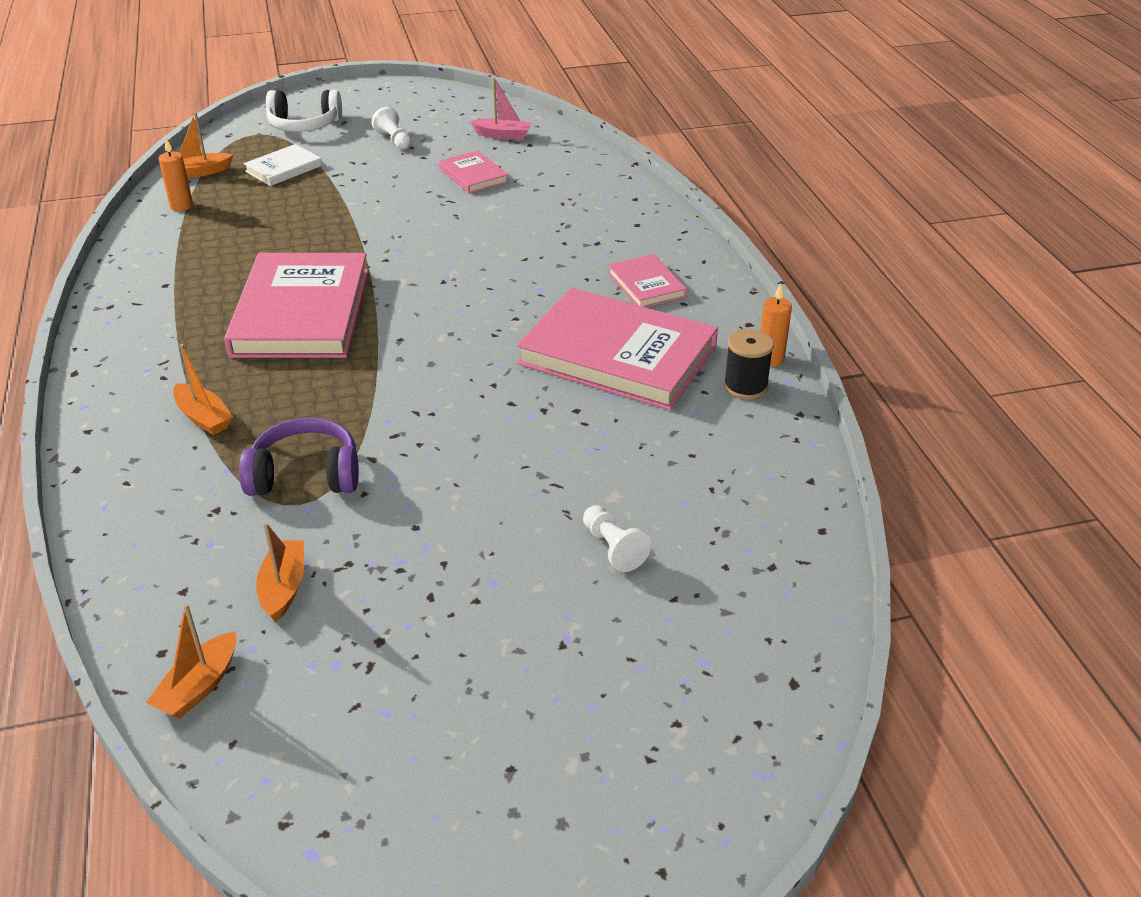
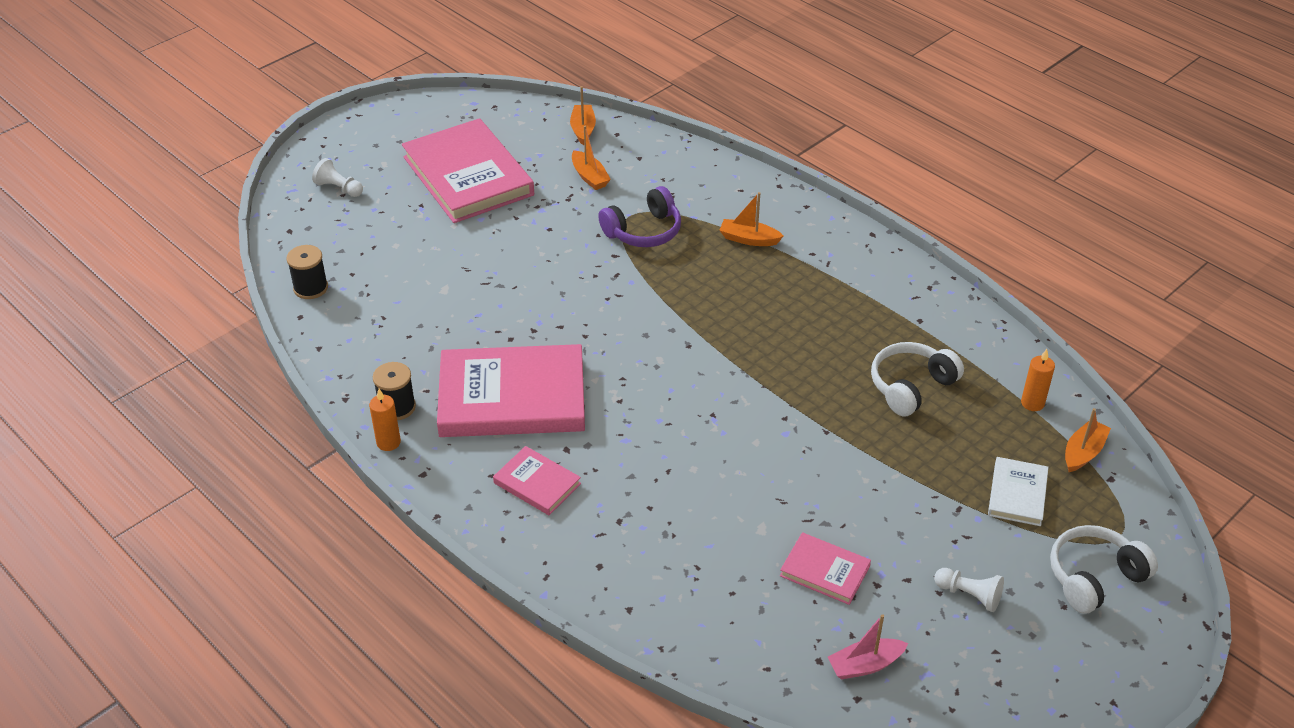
camera: 150 degrees right, 5 degrees up
(253, 245) = (911, 386): none -> white headphones
(302, 312) = (787, 338): pink book -> pink book (468, 176)
(613, 548) = (424, 259): white pawn -> white pawn (339, 188)
(793, 566) = (310, 288): none -> black spool

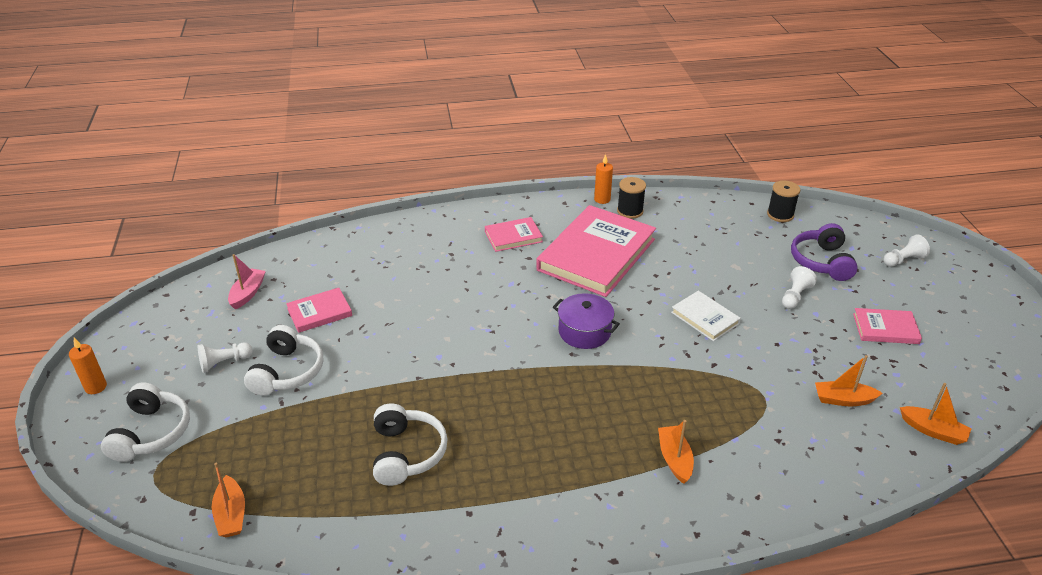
camera: 125 degrees right, 5 degrees down
(463, 237) = (795, 296): none -> white pawn
(468, 176) = (885, 328): pink book -> pink book, size x0.47
(644, 231) = (735, 396): purple headphones -> purple headphones (821, 262)
(649, 350) = (584, 331): none -> purple pot
(749, 239) = (674, 459): orange boat -> orange boat turned 60 degrees counterclockwise
(923, 533) = (287, 372): none -> white headphones
(1017, 494) = (252, 442): white book -> white book (705, 318)
(1032, 403) = (307, 521): orange candle -> orange candle (96, 387)

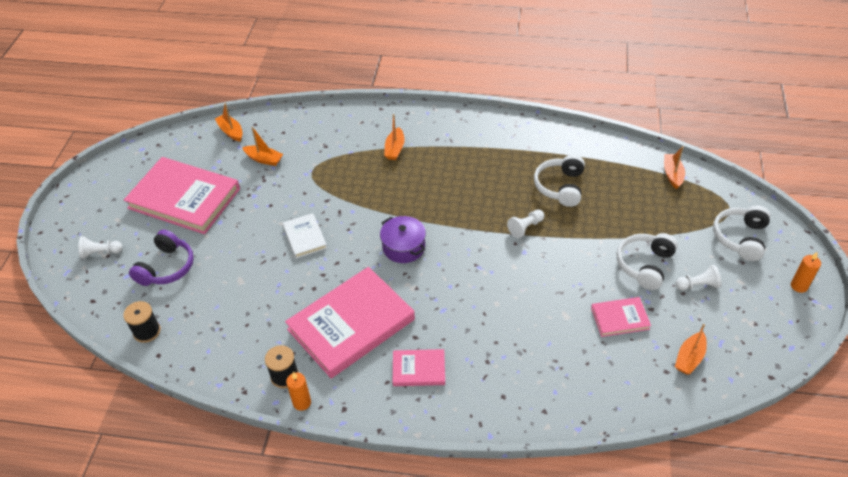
camera: 160 degrees left, 10 degrees up
(248, 293) = (689, 358): pink boat -> orange boat
(795, 296) = (220, 240): white pawn -> white pawn (525, 227)
(885, 328) = (184, 198): pink book -> pink book, size x2.11

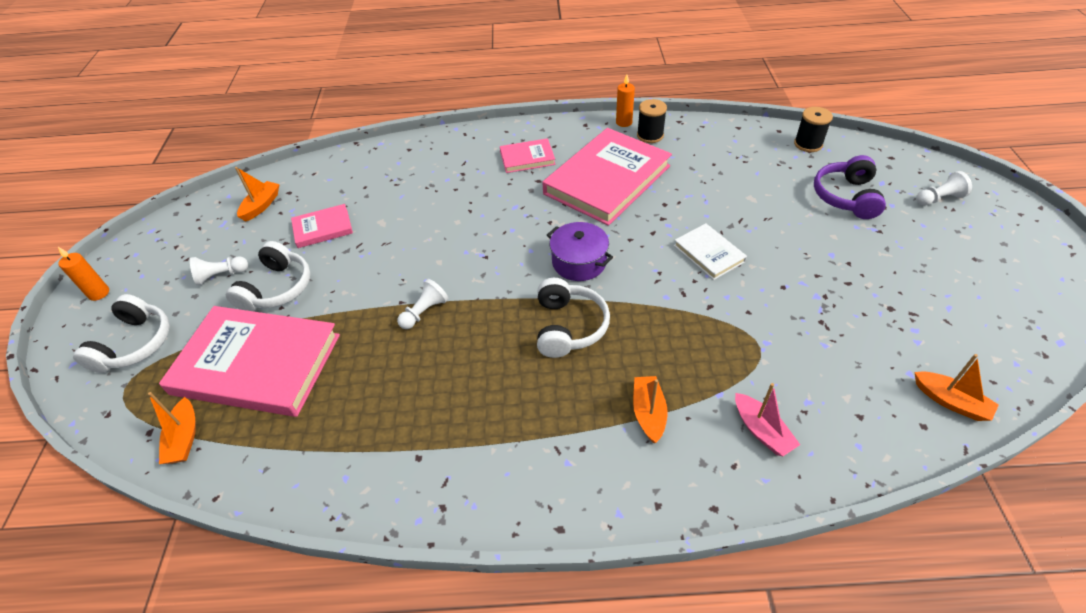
camera: 170 degrees right, 0 degrees up
(184, 198) = (909, 276): pink book -> pink book (257, 364)
(264, 159) = (849, 356): orange boat -> none
(338, 133) = (761, 431): none -> pink boat
(560, 187) = (370, 384): white headphones -> white headphones (568, 326)

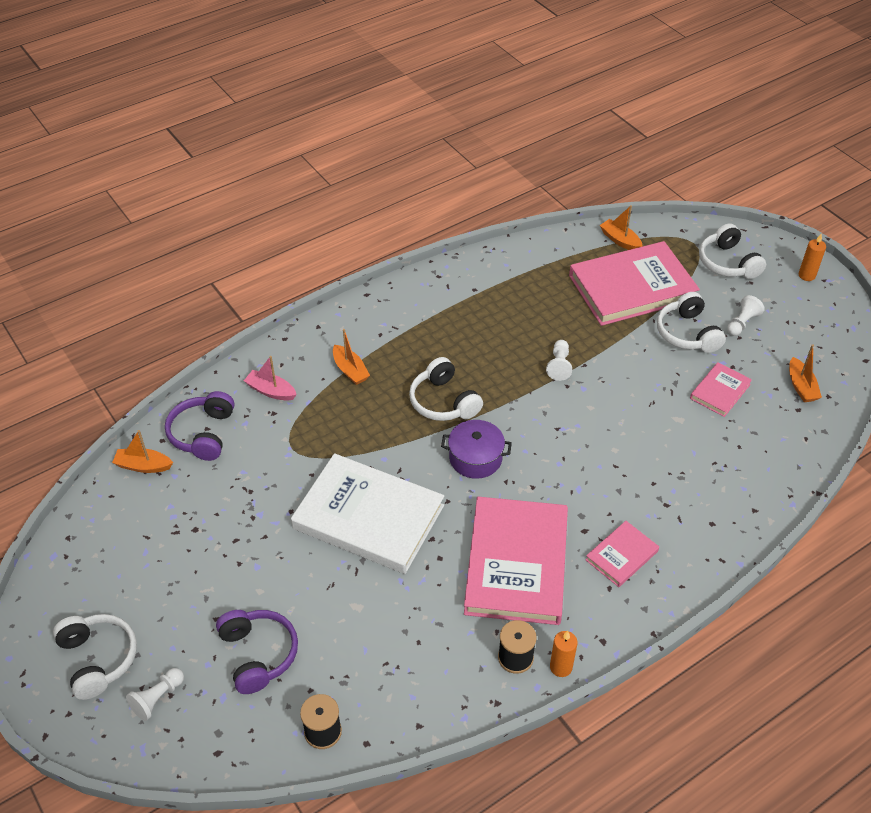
camera: 145 degrees right, 0 degrees up
(709, 253) = (368, 517): white book -> white book, size x2.11
(866, 411) = (203, 433): none -> purple headphones
(996, 239) = (98, 659): none -> white headphones

